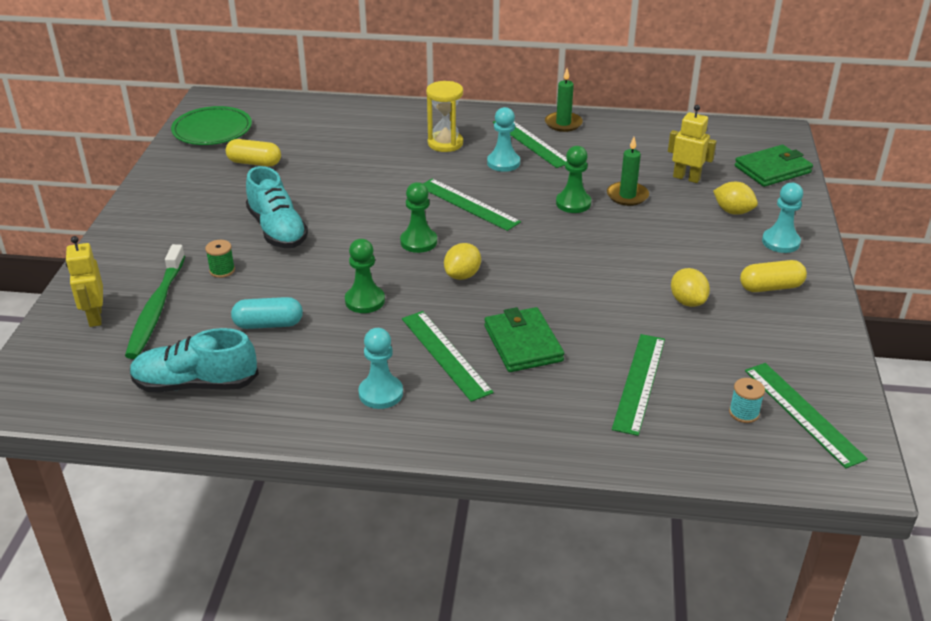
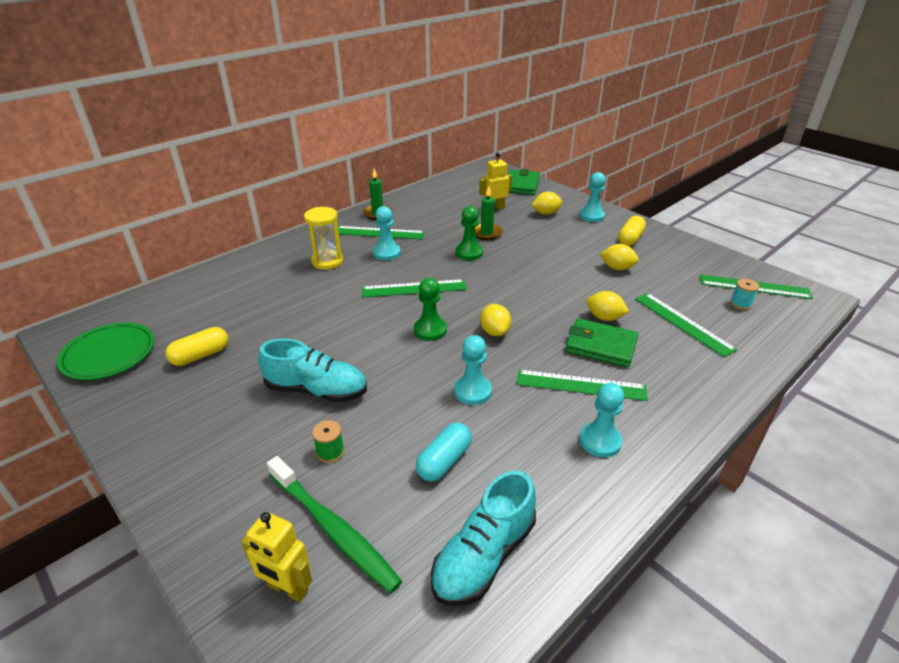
camera: 50 degrees left, 0 degrees up
(365, 301) = (472, 391): green pawn -> turquoise pawn
(575, 328) = (604, 318): none -> yellow lemon

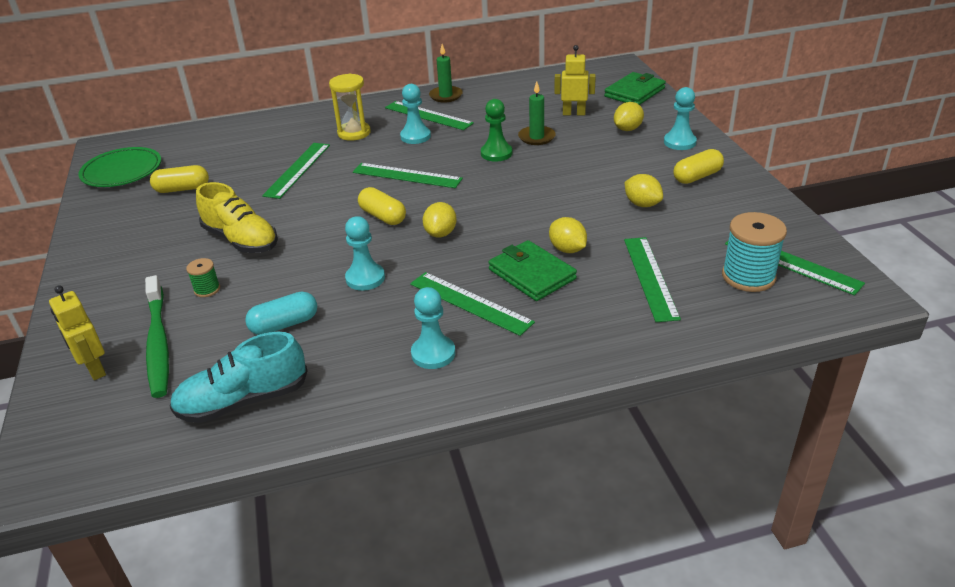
camera: 30 degrees right, 0 degrees up
(306, 307) = (297, 169): none -> green ruler
(316, 390) = (241, 240): turquoise shoe -> yellow shoe
(430, 330) = (383, 216): green pawn -> yellow capsule
(546, 213) = (627, 129): yellow lemon -> yellow lemon turned 60 degrees counterclockwise
(740, 304) = (748, 276): turquoise spool -> turquoise spool, size x1.95

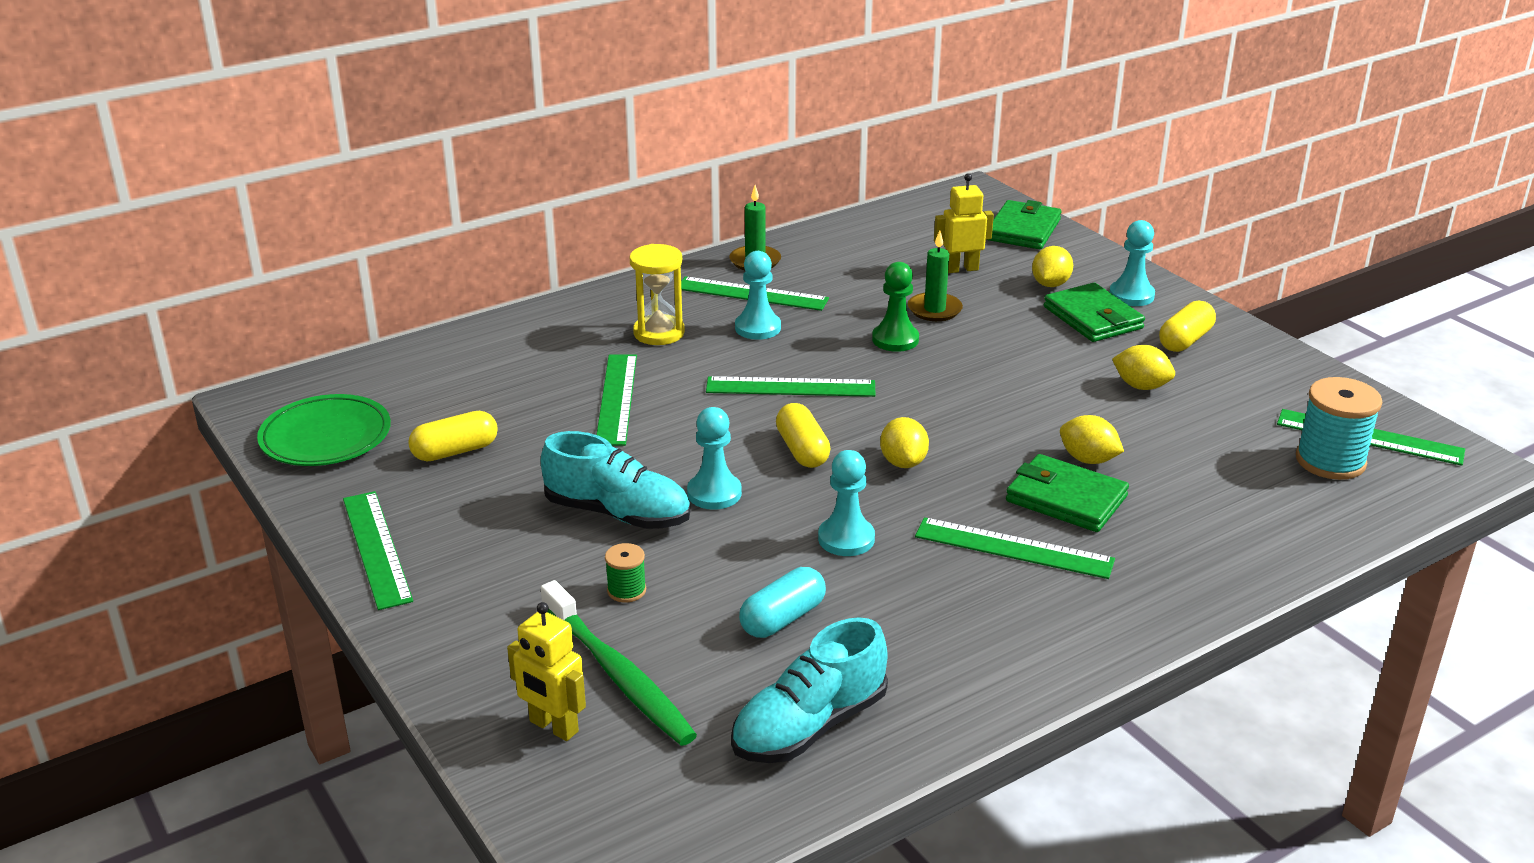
camera: 20 degrees left, 5 degrees down
(241, 240) = (618, 513): yellow shoe -> turquoise shoe
(383, 216) = (802, 450): yellow capsule -> yellow capsule turned 45 degrees clockwise
(433, 354) = (1015, 620): turquoise pawn -> turquoise pawn (714, 493)
(641, 154) = (1092, 318): none -> green wallet
(650, 277) = (1216, 480): green ruler -> green ruler (376, 548)

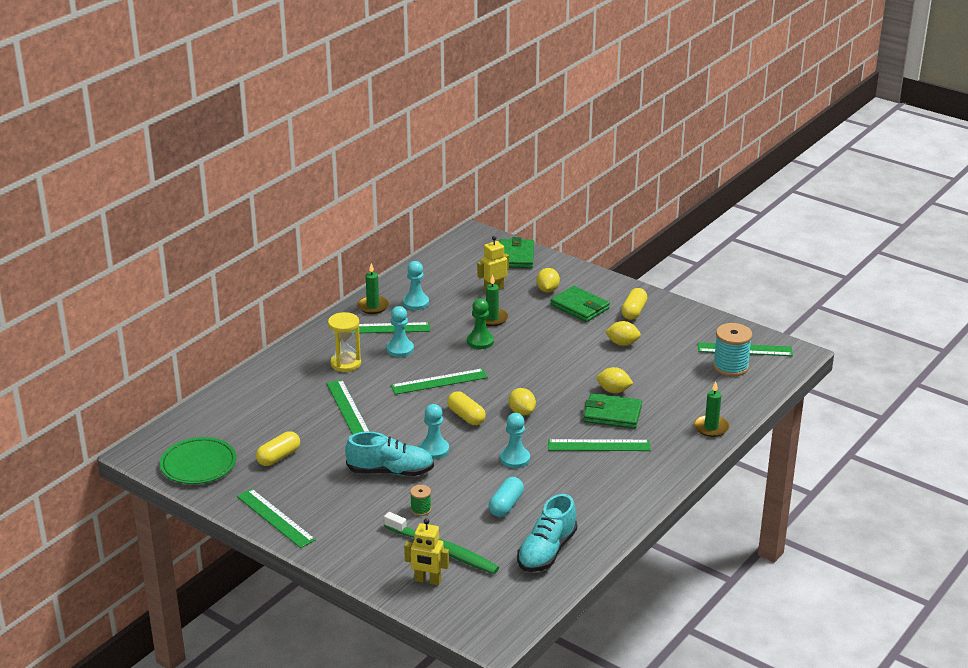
camera: 20 degrees left, 0 degrees up
(1131, 295) = (594, 289): turquoise pawn -> turquoise pawn (416, 303)
(1248, 561) = (711, 427): none -> green candle

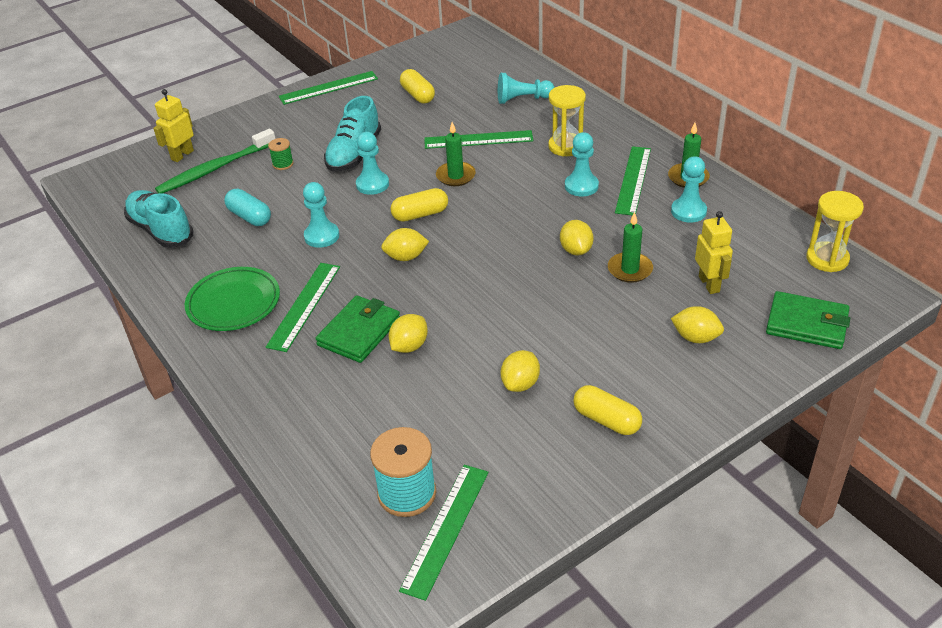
camera: 110 degrees right, 10 degrees up
(198, 464) = (431, 56): green plate -> green plate (233, 303)
(273, 396) = (522, 99): none -> turquoise pawn
(439, 382) = (499, 205): green ruler -> none
(448, 252) = (827, 259): none -> yellow hourglass
(480, 341) = (576, 250): green pawn -> yellow lemon
(580, 307) = (637, 361): green wallet -> none
(711, 427) = (275, 421): green candle -> green candle (455, 176)

